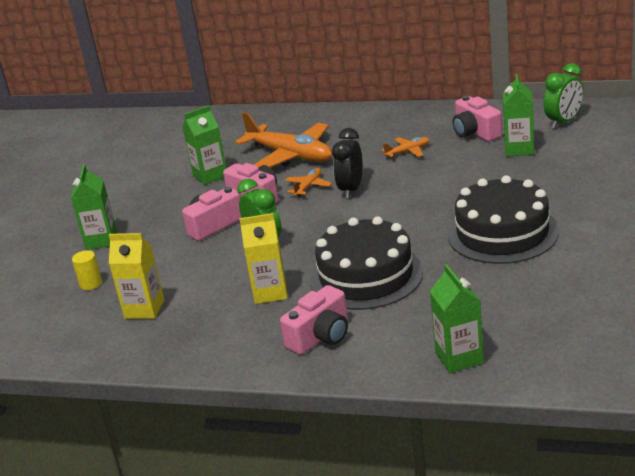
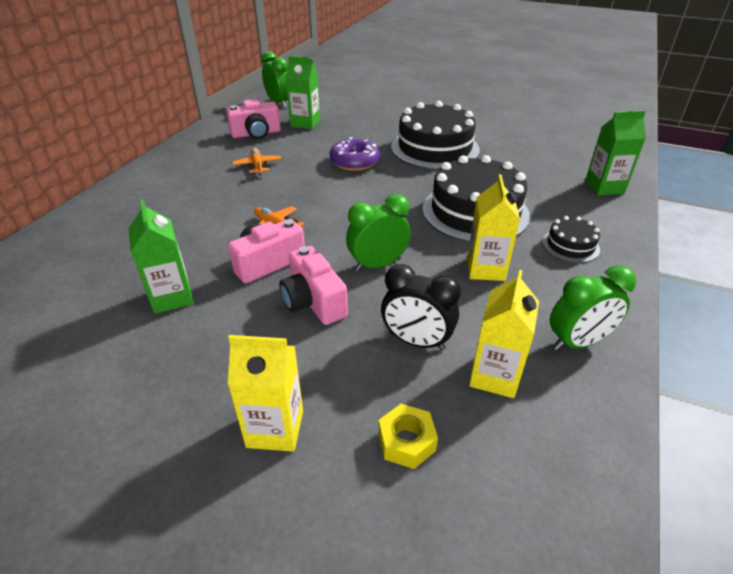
camera: 85 degrees left, 10 degrees up
(91, 284) = (406, 441): yellow cylinder -> yellow nut
(101, 240) = (275, 428): green carton -> yellow carton
(182, 344) = (577, 342): none -> green clock
(291, 156) = (188, 230): orange plane -> none
(321, 336) = (570, 245): pink camera -> black cake
(351, 190) = (306, 202): black clock -> black clock (416, 341)
(441, 195) = (354, 162): none -> purple donut

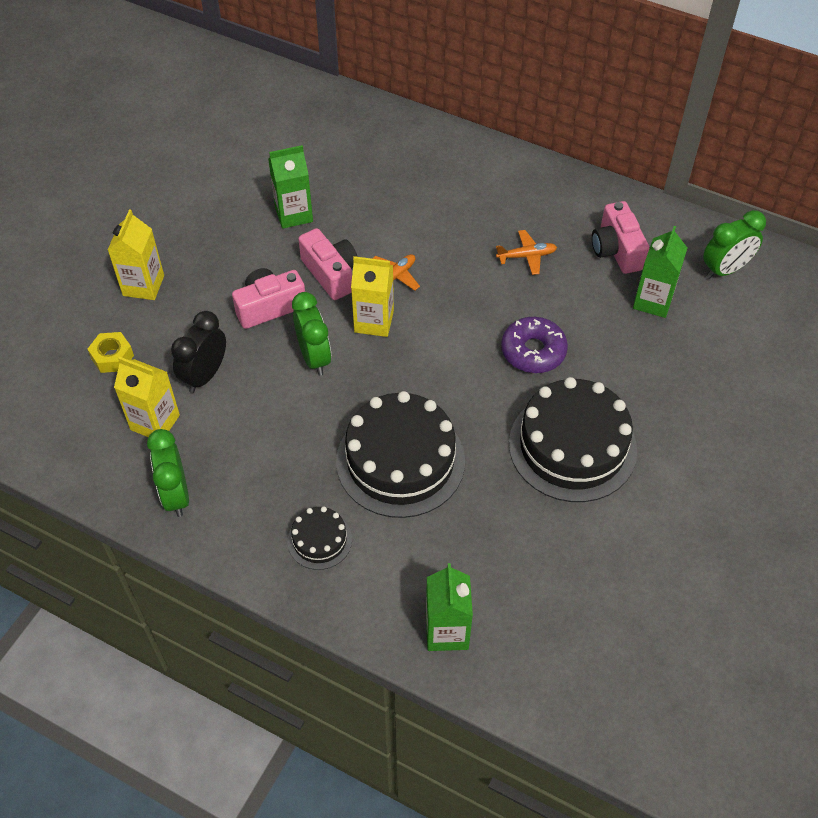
camera: 95 degrees right, 15 degrees up
(485, 269) = (292, 447): yellow carton -> yellow carton (374, 321)

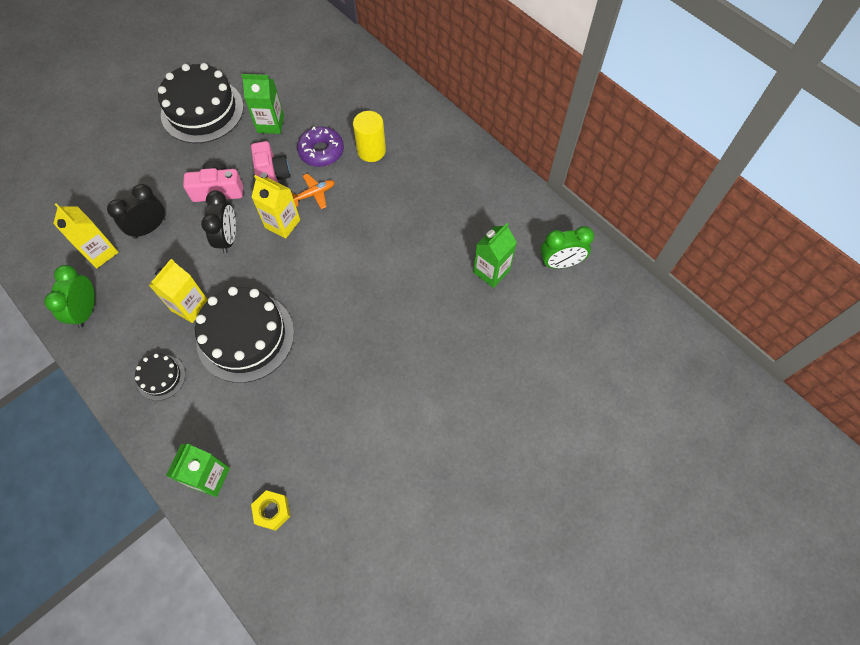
camera: 20 degrees right, 10 degrees up
(112, 357) = (98, 195): yellow nut -> yellow nut (272, 511)
(143, 285) = (144, 148): yellow carton -> yellow carton (190, 306)
(314, 357) = (228, 238): green clock -> black clock
(437, 210) = (371, 151): none -> yellow cylinder
(527, 256) = (417, 206): orange plane -> none
(533, 351) = (382, 283): purple donut -> purple donut (321, 151)
(572, 446) = (371, 367): black cake -> black cake (202, 110)
(616, 250) = (486, 222): pink camera -> none

